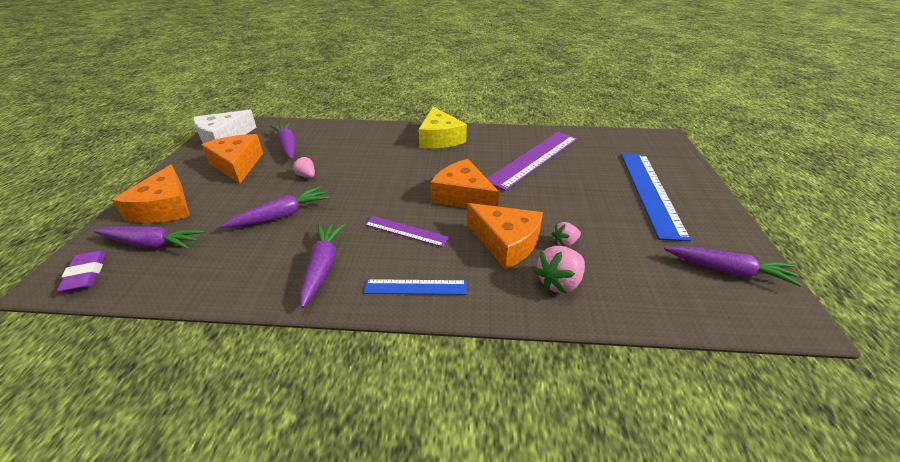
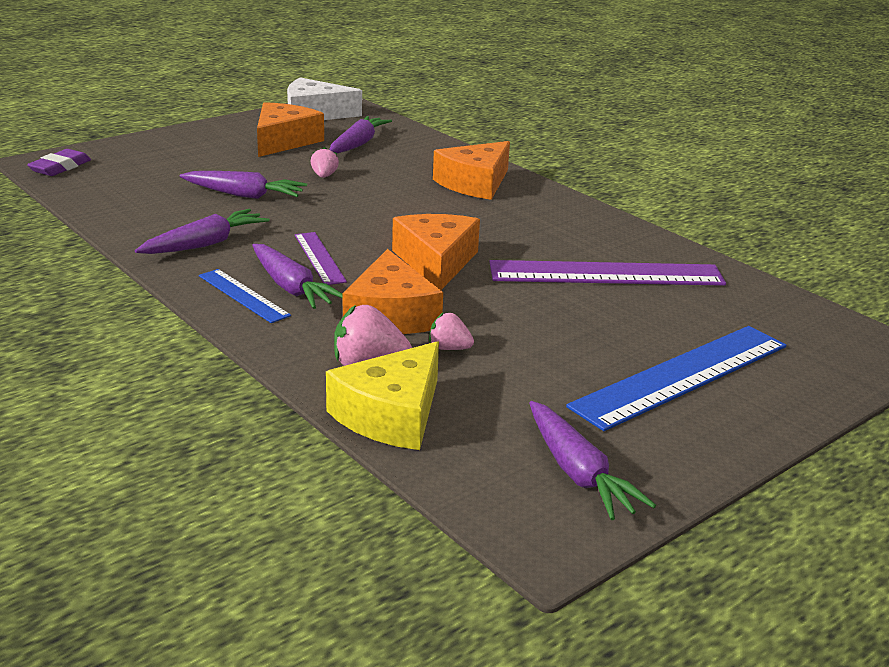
camera: 45 degrees right, 10 degrees down
(152, 244) = (125, 169): purple carrot -> purple carrot (291, 287)
(165, 208) = (174, 148): orange cheese -> orange cheese (475, 183)
(440, 138) = (535, 205): yellow cheese -> yellow cheese (391, 415)

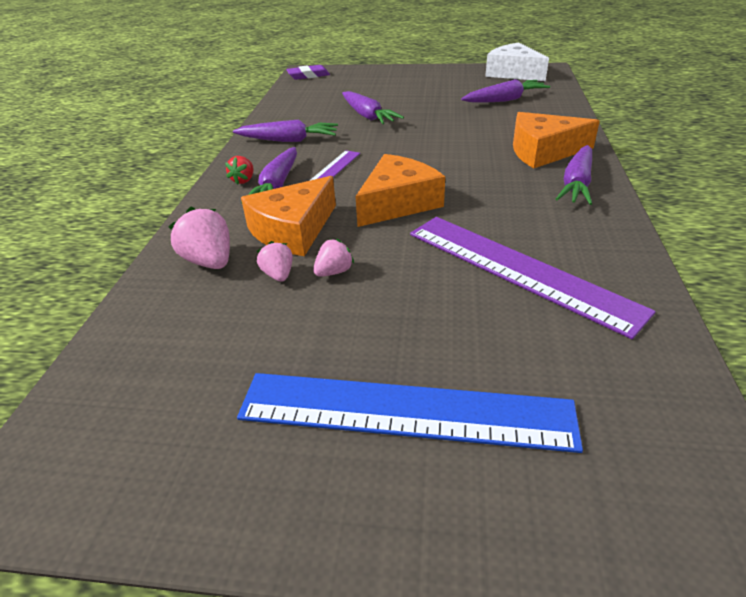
camera: 50 degrees right, 10 degrees up
(243, 295) = (243, 180): blue ruler -> red strawberry
(284, 141) = (458, 87): orange cheese -> none
(324, 176) = (440, 116): pink strawberry -> pink strawberry (334, 272)
(391, 415) = (151, 306): yellow cheese -> none
(578, 472) = (149, 444): purple carrot -> purple carrot (576, 184)

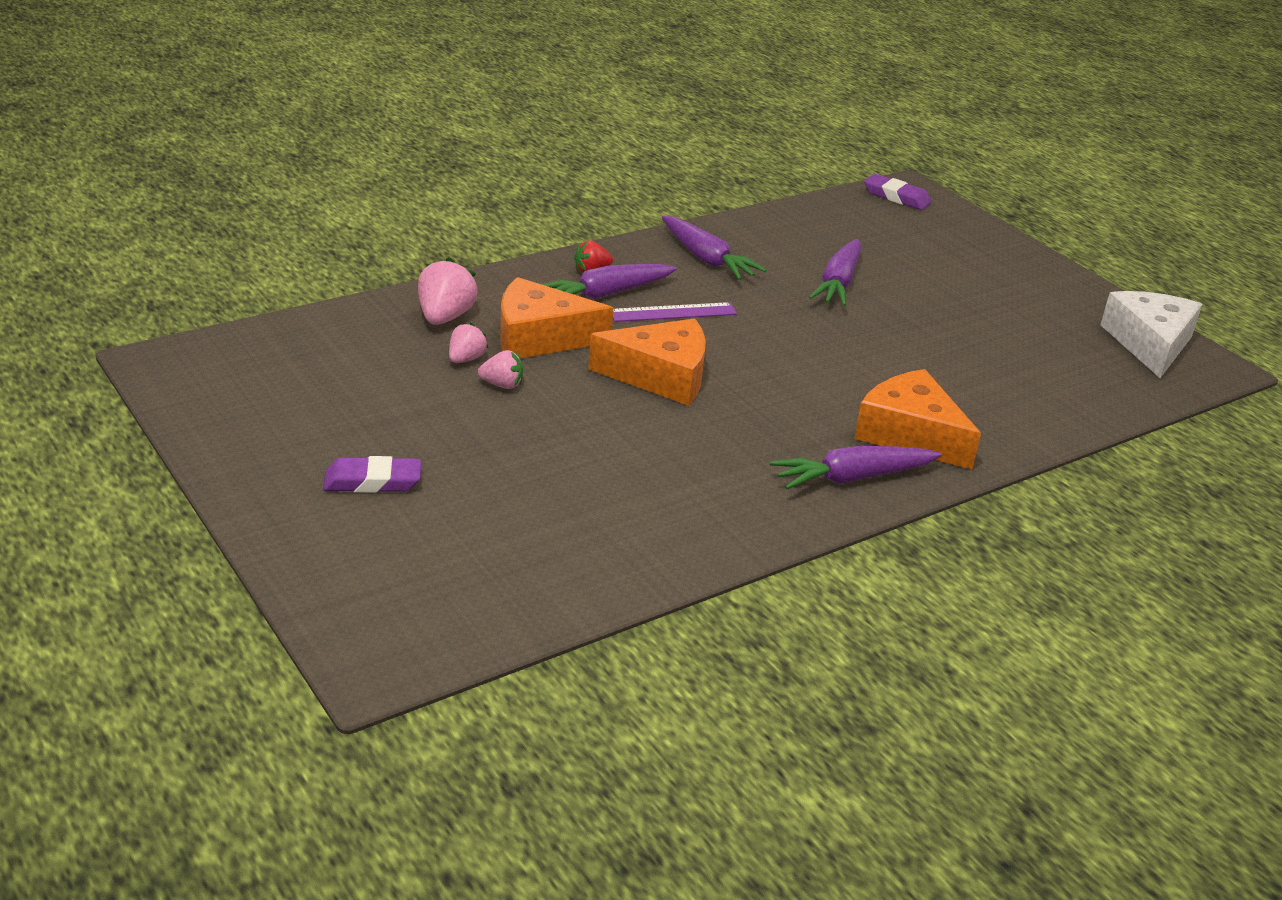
camera: 45 degrees right, 5 degrees down
(405, 410) = (372, 481): blue ruler -> purple eraser
(505, 100) = (1035, 364): purple carrot -> none
(519, 270) = (622, 484): purple ruler -> none

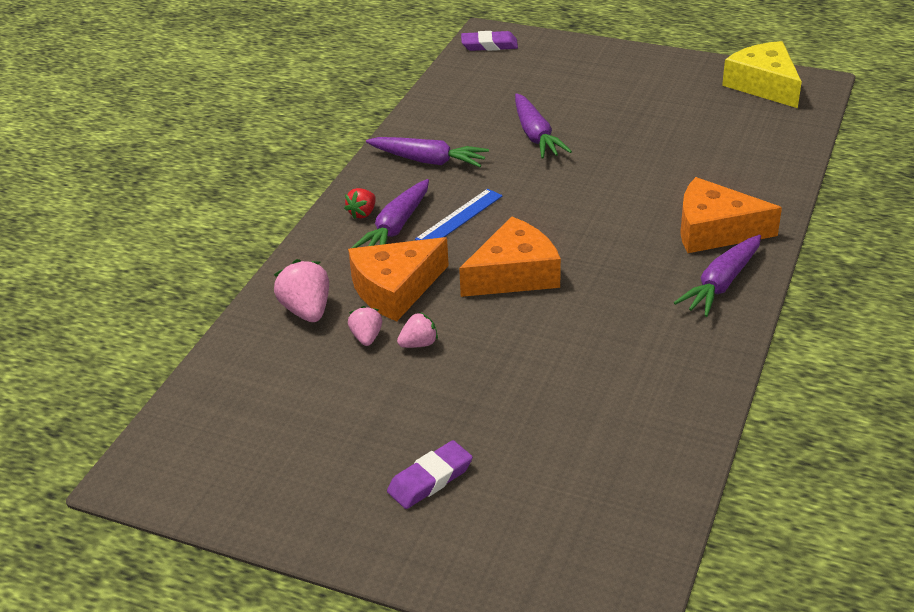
camera: 30 degrees left, 5 degrees up
(673, 312) = (459, 217): purple ruler -> blue ruler
(1149, 344) = (763, 85): white cheese -> yellow cheese

